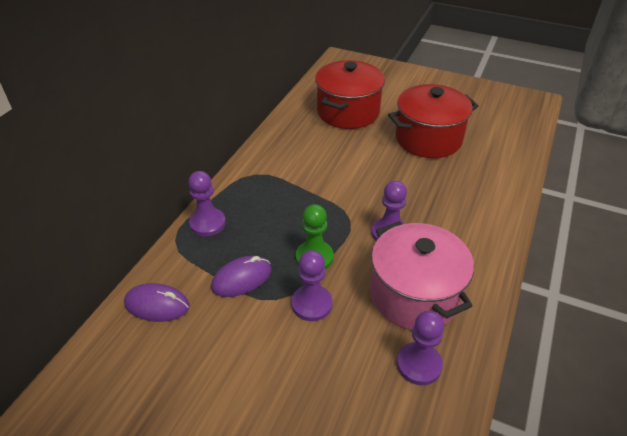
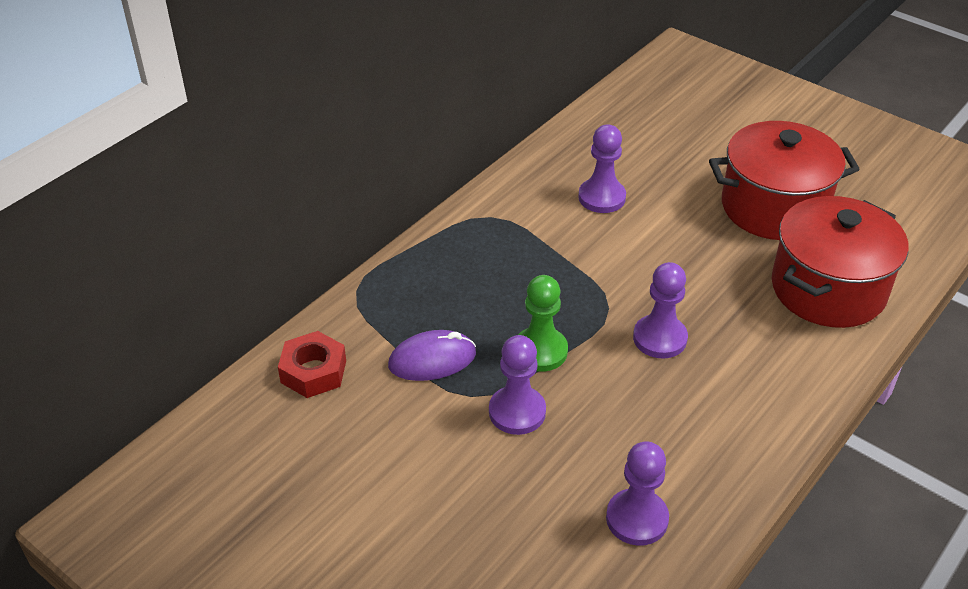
camera: 15 degrees right, 0 degrees up
(157, 305) = (313, 371): purple mouse -> red nut
(207, 223) = (406, 276): purple pawn -> purple pawn (602, 197)
(348, 112) = (662, 143): red pot -> red pot (828, 289)
(414, 295) = (665, 430): pink pot -> none

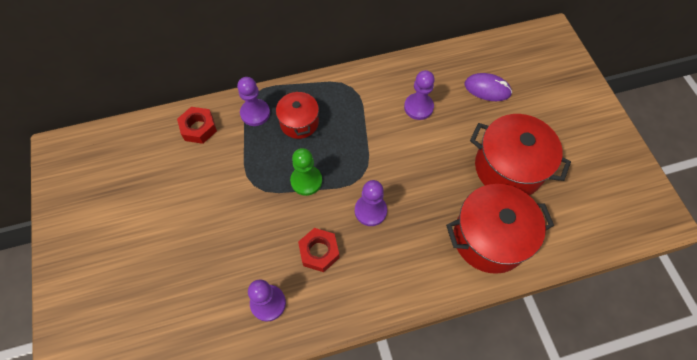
camera: 35 degrees right, 20 degrees up
(432, 360) = (253, 154): purple mouse -> purple mouse (487, 89)
(460, 290) = (299, 122): none -> red pot
(517, 412) = (266, 208): purple pawn -> purple pawn (255, 113)
(642, 420) = (319, 252): none -> red nut

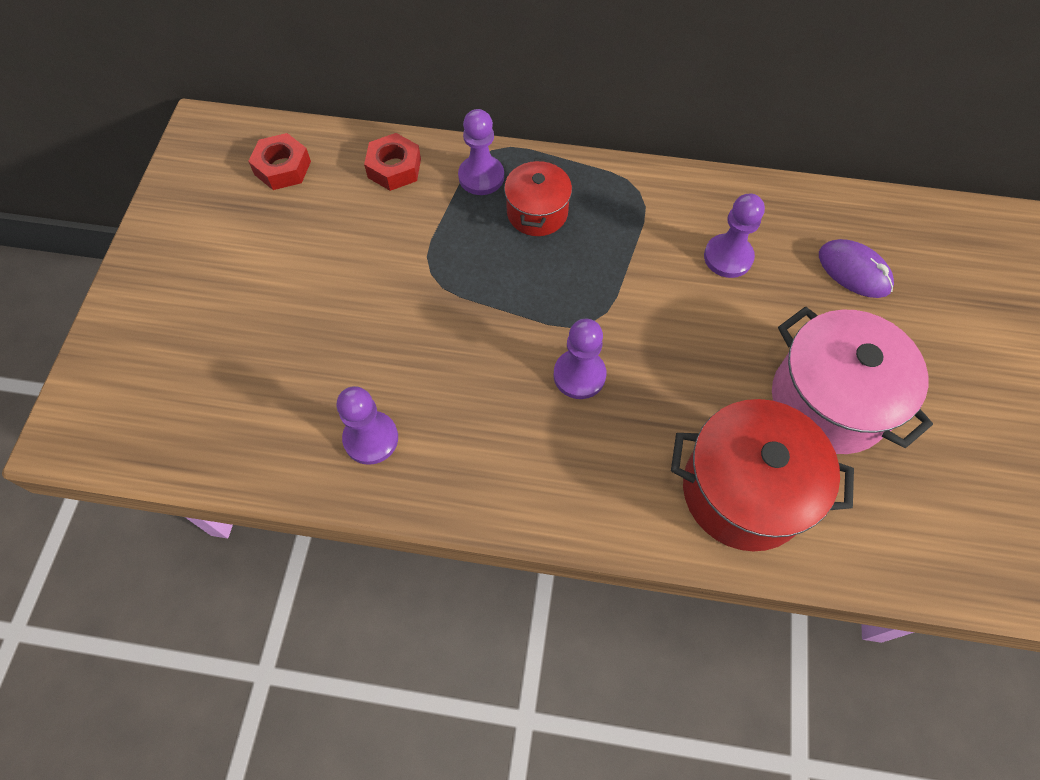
camera: 25 degrees right, 0 degrees up
(306, 181) = (507, 296): green pawn -> none
(319, 252) = (476, 400): red nut -> red nut (283, 168)
(508, 168) = (829, 401): red pot -> pink pot

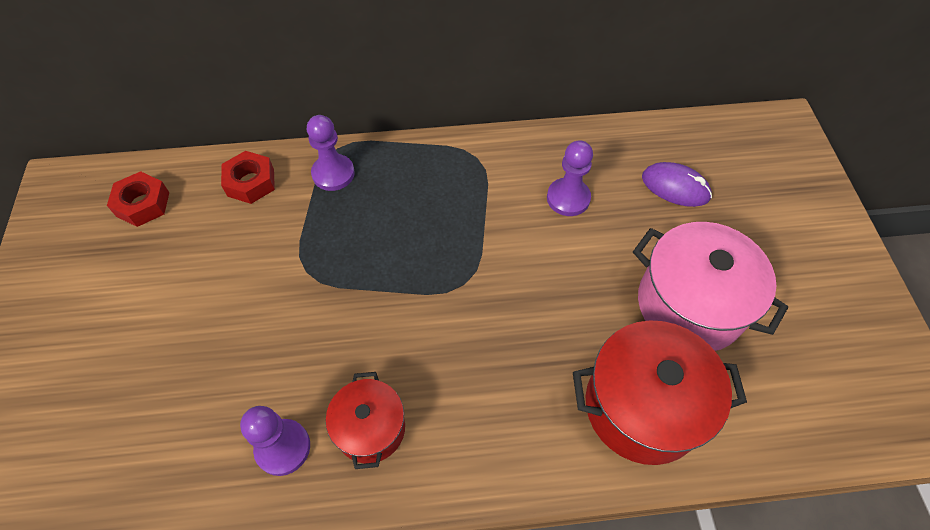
camera: 15 degrees left, 5 degrees down
(537, 212) = (391, 195): red pot -> red pot (370, 428)
(579, 375) = (467, 335): purple pawn -> none

